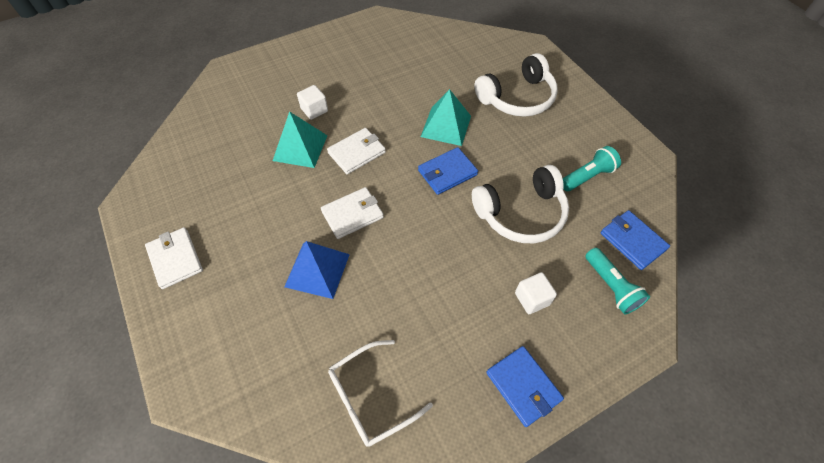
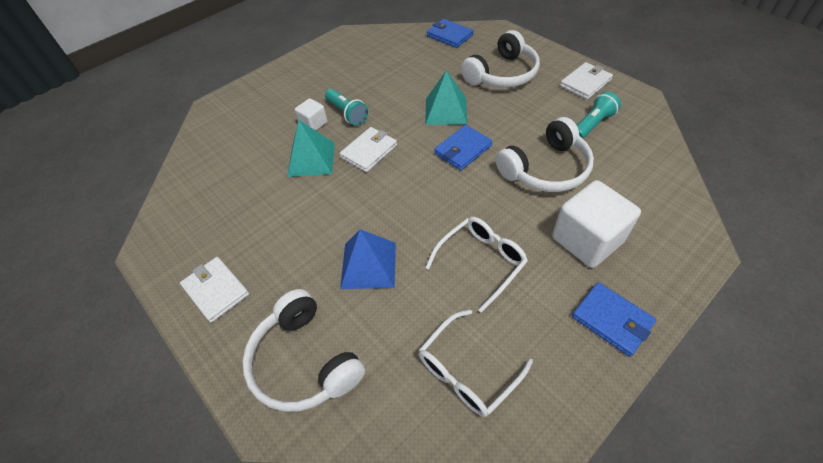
camera: 10 degrees left, 5 degrees down
(231, 348) = (304, 361): none -> white headphones
(352, 214) = (385, 206): white wallet -> white wallet (585, 83)
(422, 294) = (481, 262): none -> white glasses
(532, 299) = (587, 240): white cube -> white cube, size x1.94
(611, 286) = (654, 211): turquoise flashlight -> turquoise flashlight (347, 113)
(632, 241) = (656, 169): blue wallet -> blue wallet (449, 35)

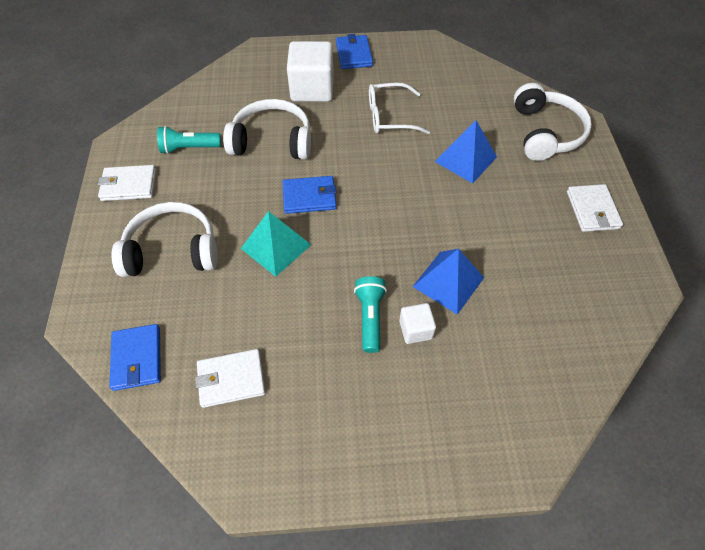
camera: 145 degrees left, 5 degrees up
(311, 159) = (448, 282): turquoise pyramid -> blue pyramid
(369, 151) = (388, 252): white wallet -> white wallet (231, 379)
(467, 370) = (452, 79): white glasses -> none

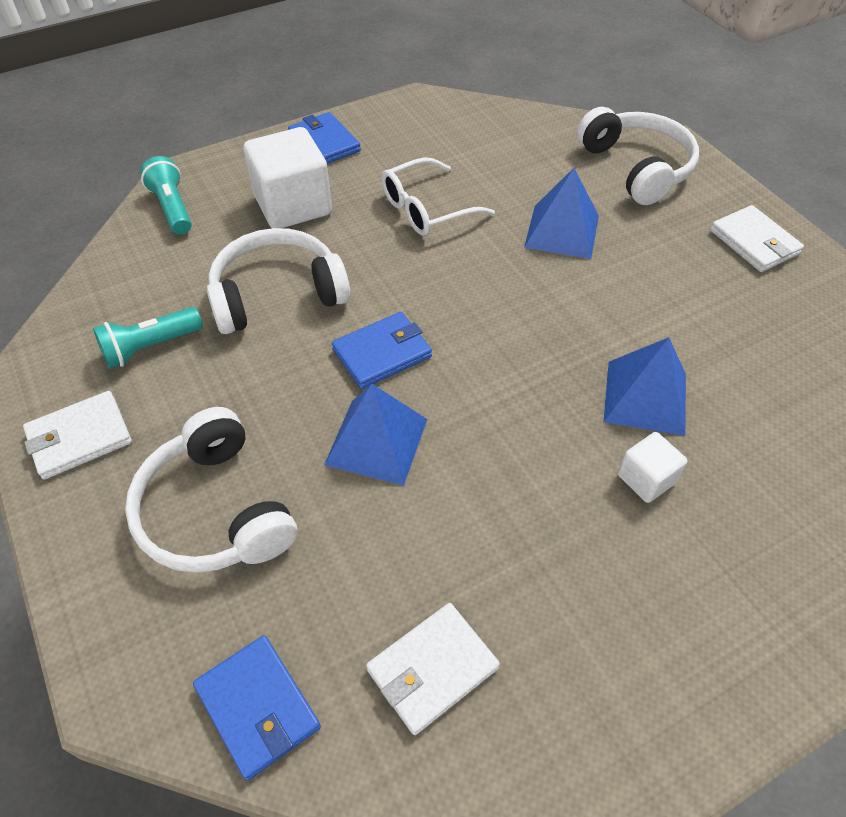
camera: 25 degrees left, 5 degrees down
(172, 250) = (215, 511): white headphones -> white headphones turned 90 degrees counterclockwise
(276, 246) = (376, 441): turquoise pyramid -> blue pyramid
(370, 317) = (575, 488): turquoise flashlight -> turquoise flashlight (172, 208)

